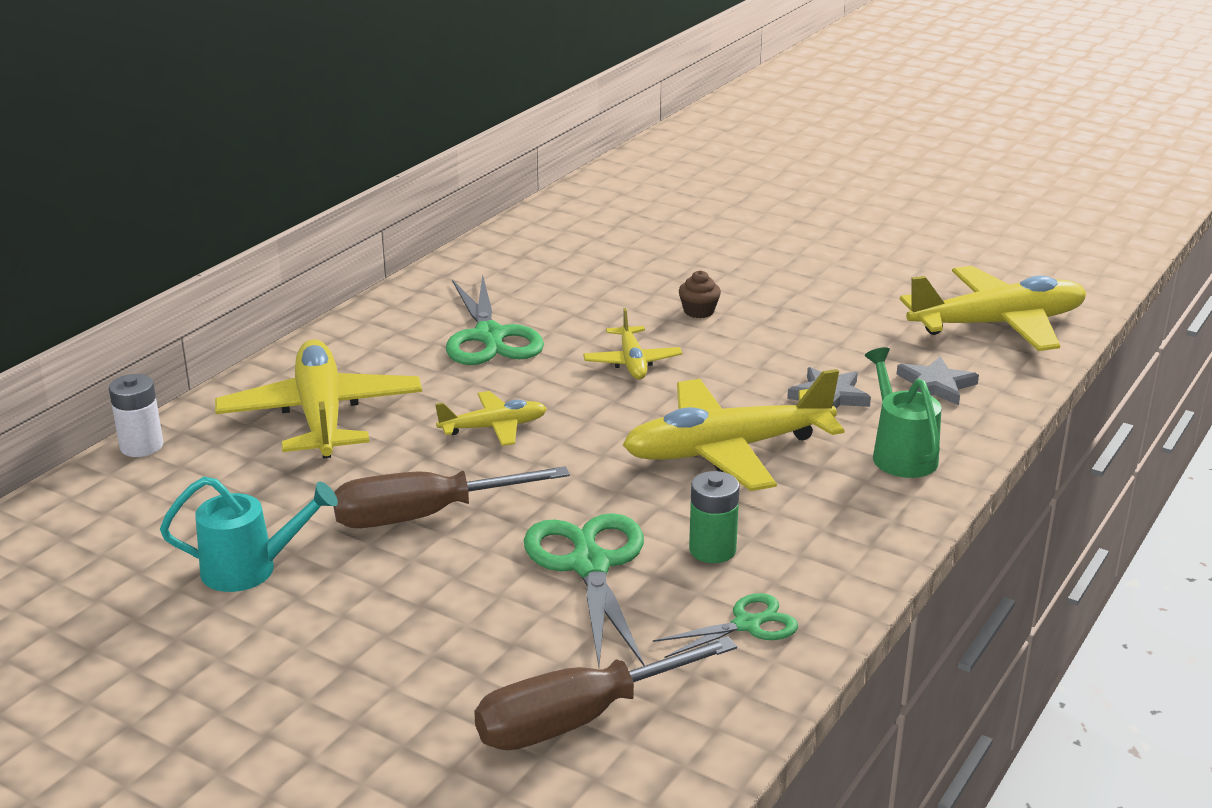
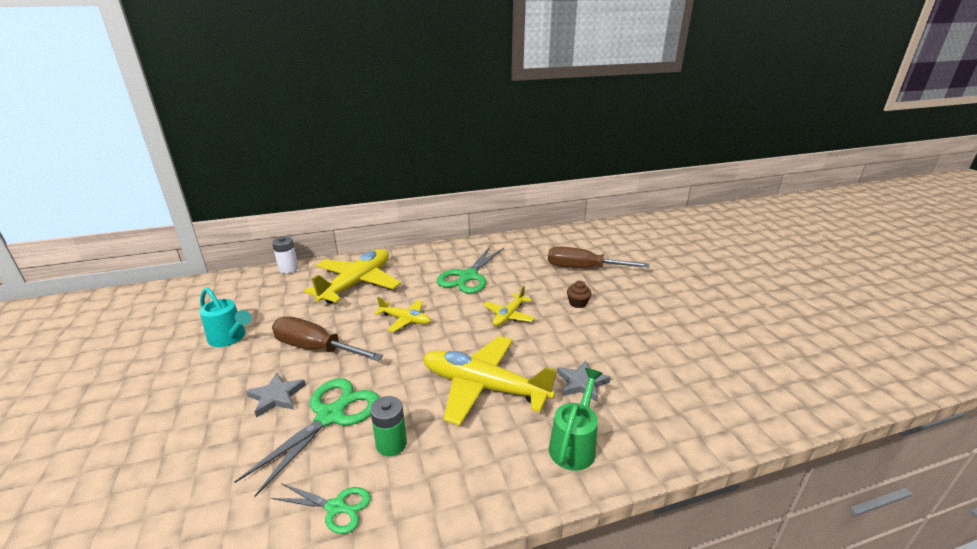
camera: 40 degrees right, 0 degrees up
(577, 720) = (186, 507): brown screwdriver -> brown screwdriver (583, 268)
(935, 385) = (656, 409): grey star -> grey star (276, 396)
(998, 324) = (752, 388): yellow plane -> none

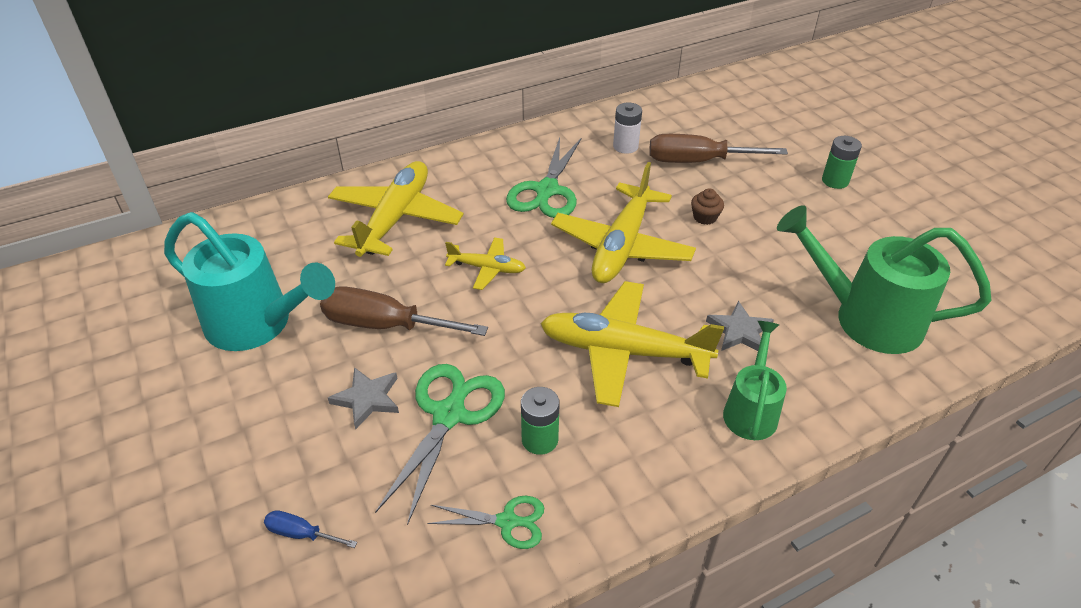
camera: 10 degrees left, 15 degrees up
(172, 491) = (301, 533): none -> blue screwdriver
(230, 338) = (258, 324): turquoise watering can -> turquoise watering can, size x1.72
(288, 269) = (283, 204): white battery -> white battery (625, 146)
(509, 315) = (622, 246): yellow plane -> yellow plane, size x1.95
(685, 289) = (835, 181): none -> green battery
(690, 385) = (865, 318): none -> green watering can

